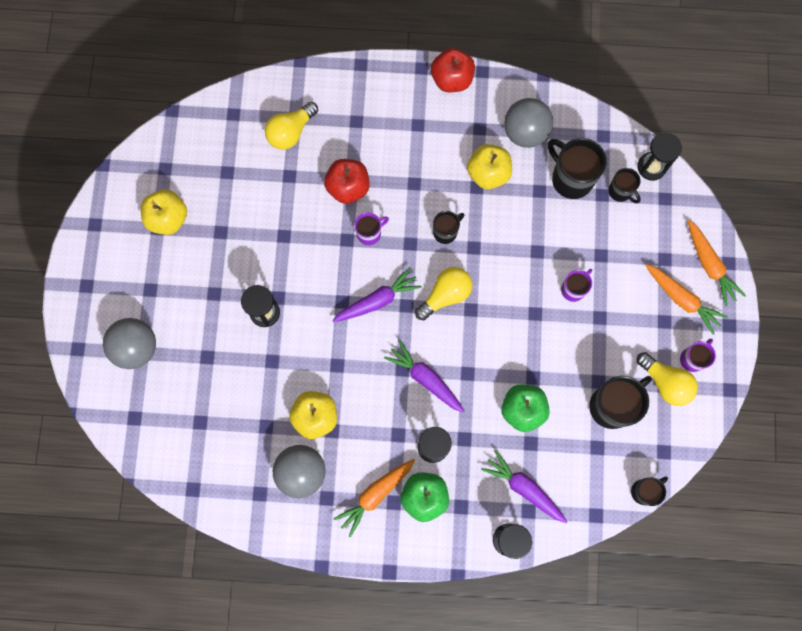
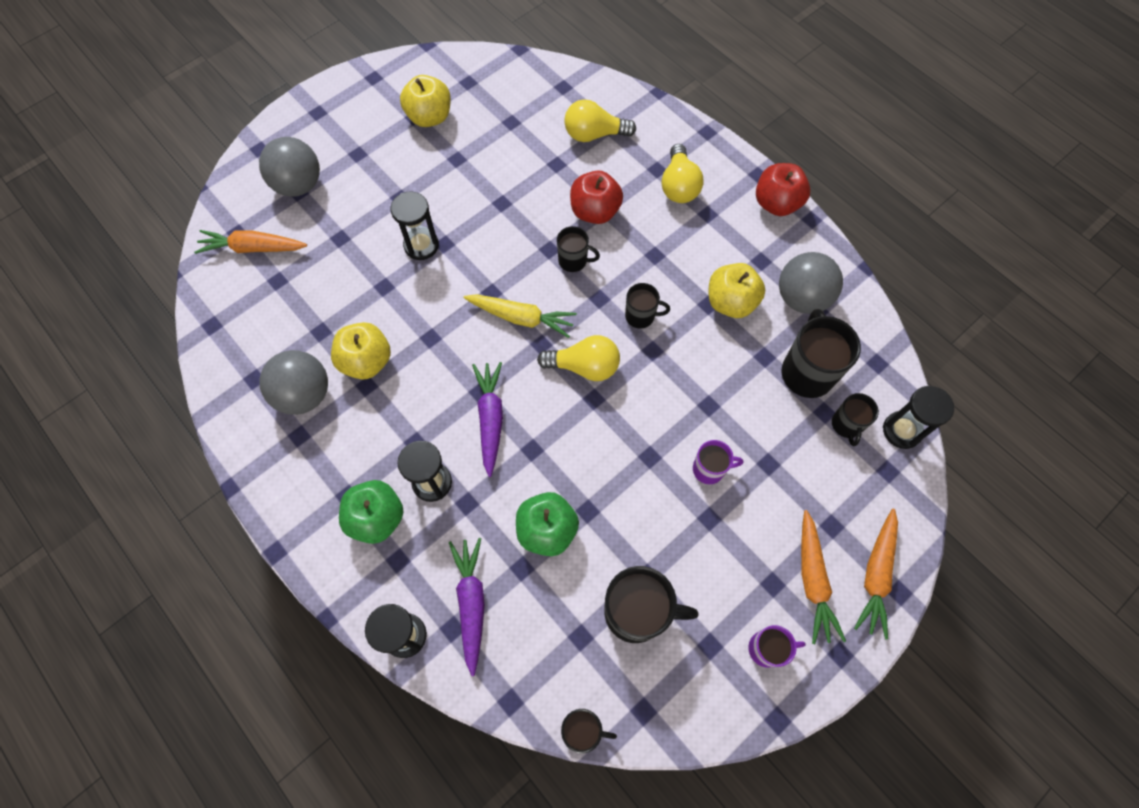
camera: 45 degrees right, 10 degrees down
(369, 233) = (573, 261): purple mug -> black mug
(375, 495) = (339, 474): orange carrot -> orange carrot (253, 248)
(377, 300) = (521, 318): purple carrot -> yellow carrot
(665, 382) = (714, 644): yellow light bulb -> yellow light bulb (679, 186)

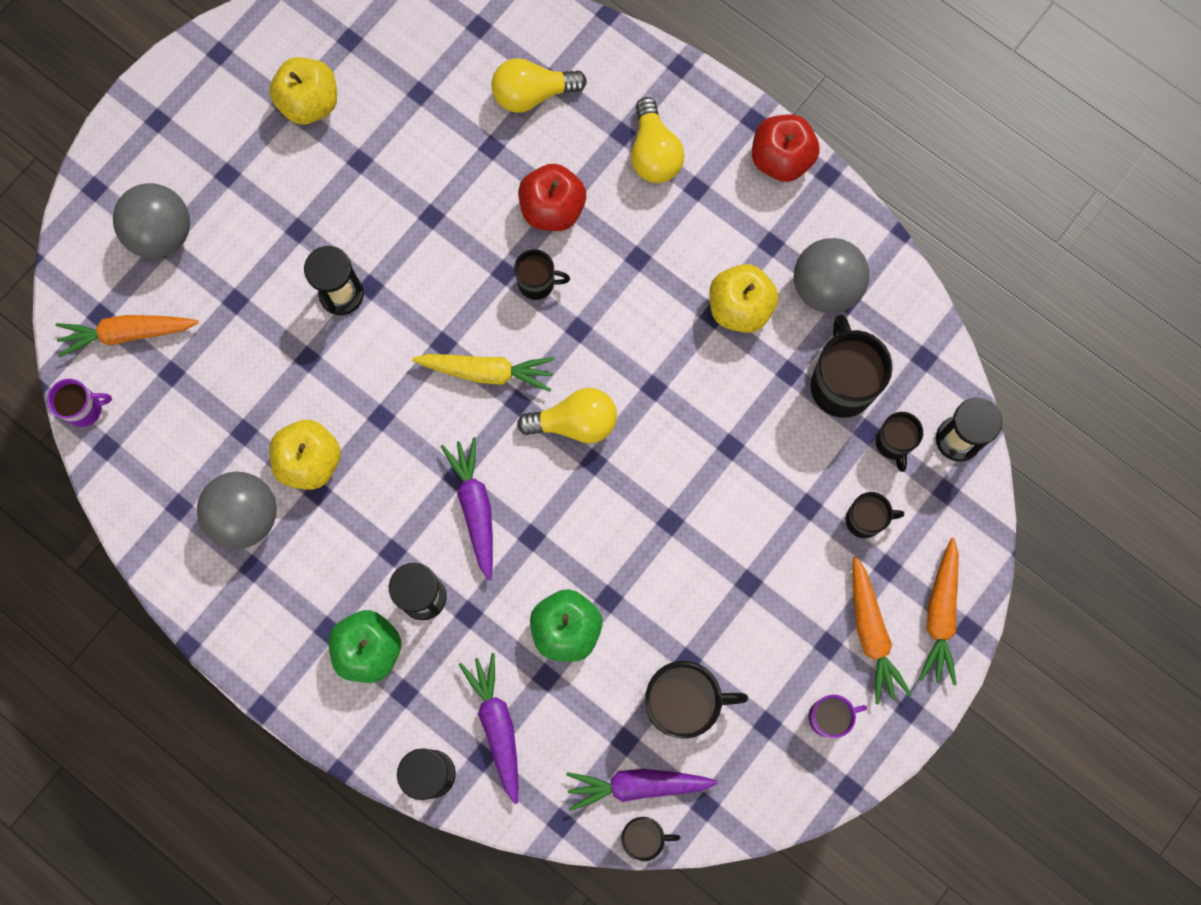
camera: 10 degrees left, 10 degrees up
(585, 680) = (638, 785): none -> purple carrot
(641, 316) = (633, 344): black mug -> black mug (865, 520)
(709, 469) = (741, 525): purple mug -> purple mug (85, 409)

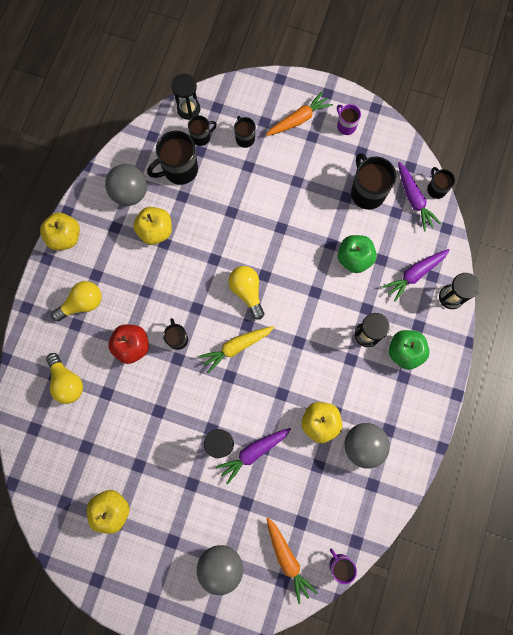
camera: 110 degrees left, 0 degrees up
(475, 508) = (311, 326): purple carrot -> purple carrot (253, 452)
(487, 372) = (236, 347): yellow carrot -> yellow carrot turned 105 degrees counterclockwise
(781, 159) = (65, 237): red apple -> yellow apple
(940, 615) = (278, 92): orange carrot -> none

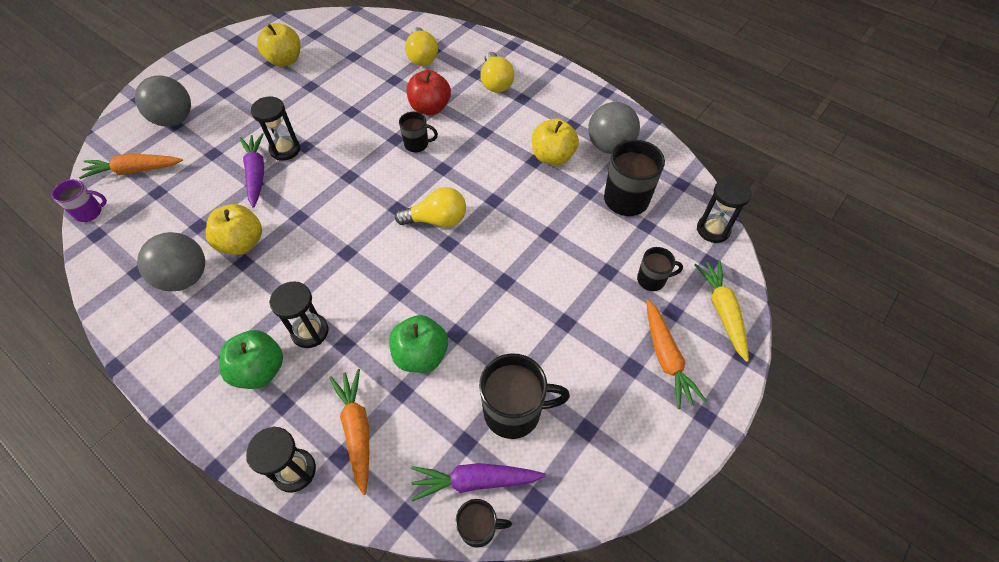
camera: 110 degrees right, 20 degrees down
(65, 237) = (576, 85): yellow apple -> none
(67, 382) = (422, 56): yellow light bulb -> yellow light bulb turned 90 degrees counterclockwise
(201, 137) = (667, 232): black mug -> none
(236, 347) = (377, 191): yellow carrot -> yellow carrot (722, 311)
(346, 126) = (638, 423): purple mug -> none
(414, 274) = (357, 430): purple carrot -> orange carrot

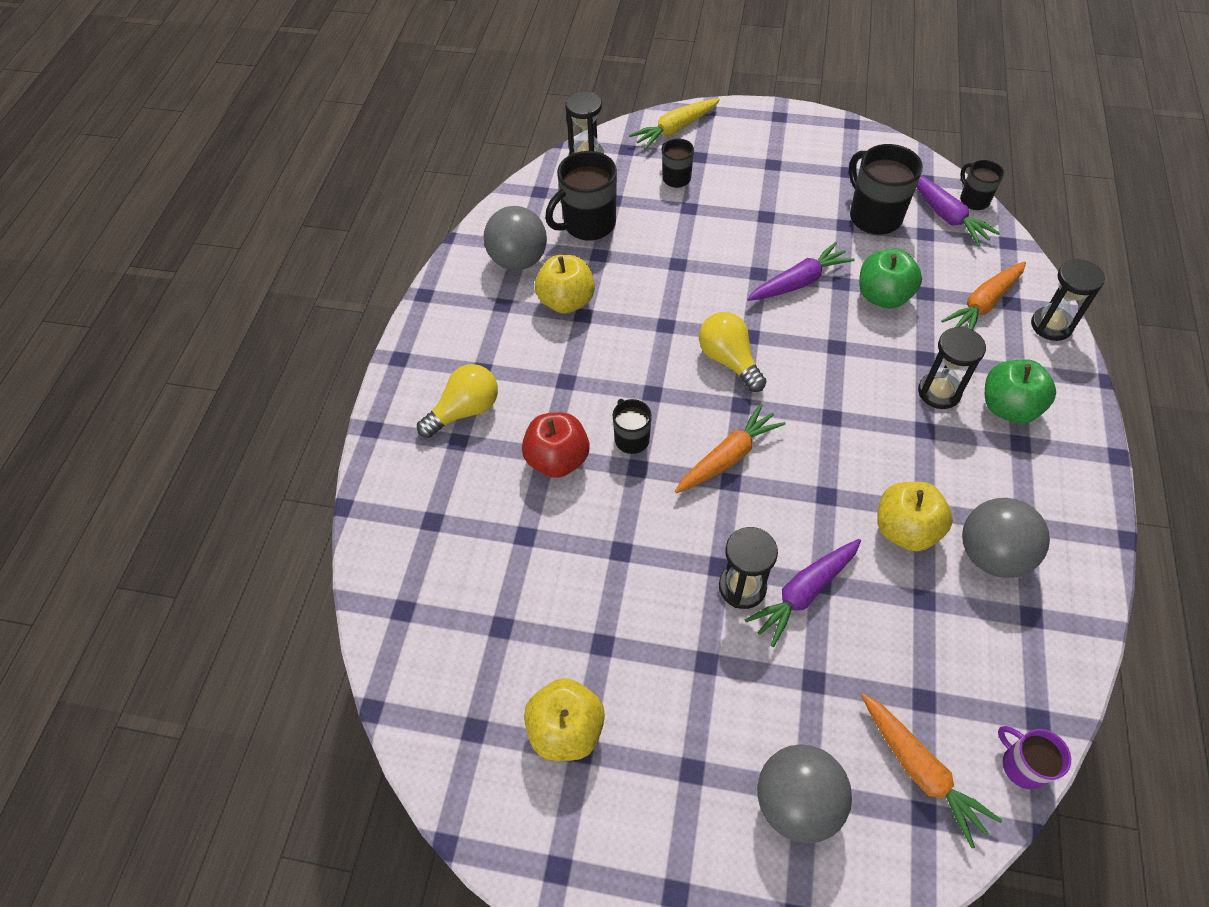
camera: 115 degrees left, 0 degrees up
(422, 56) = (454, 528): yellow light bulb -> none
(477, 303) = (799, 282): none -> purple carrot
(666, 358) = (747, 148): orange carrot -> orange carrot (728, 457)

